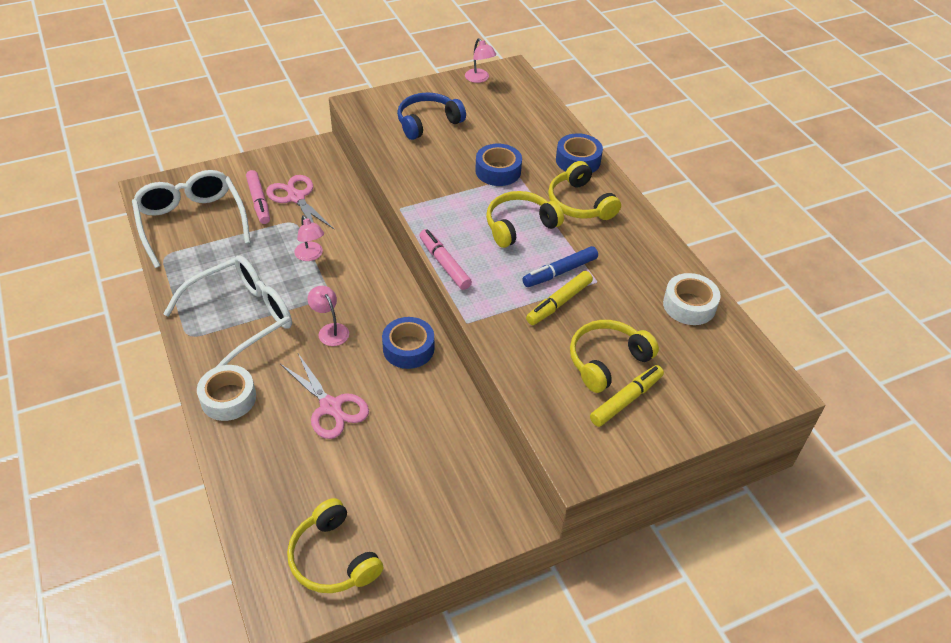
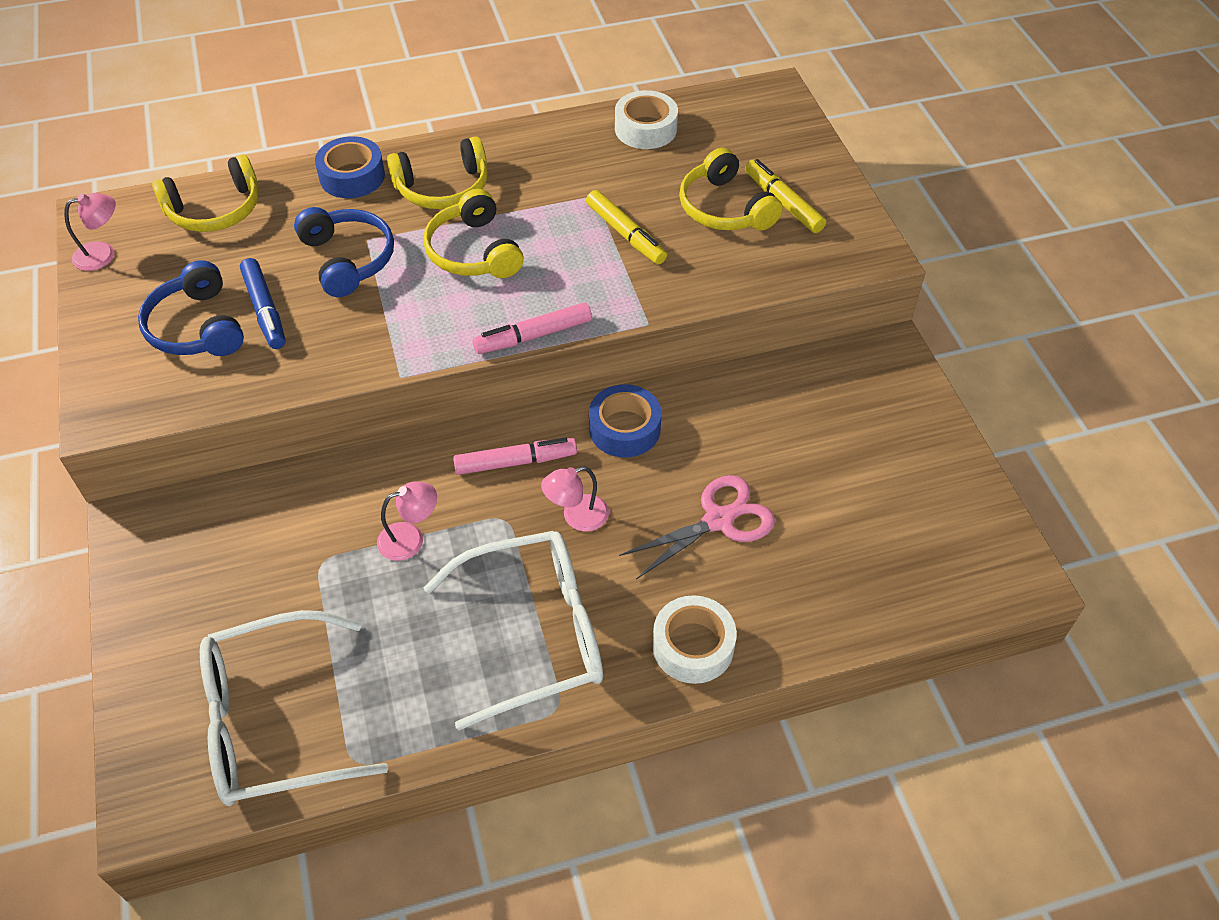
camera: 80 degrees left, 5 degrees up
(241, 318) = (533, 634): white glasses -> white glasses turned 105 degrees clockwise
(259, 201) = (249, 614): pink marker -> pink marker (515, 462)
(296, 197) = (258, 557): pink scissors -> none
(333, 558) = (948, 524): yellow headphones -> yellow headphones (215, 210)
(498, 171) = (348, 259): blue tape -> blue headphones
(560, 272) = (571, 225): blue marker -> blue marker (265, 309)

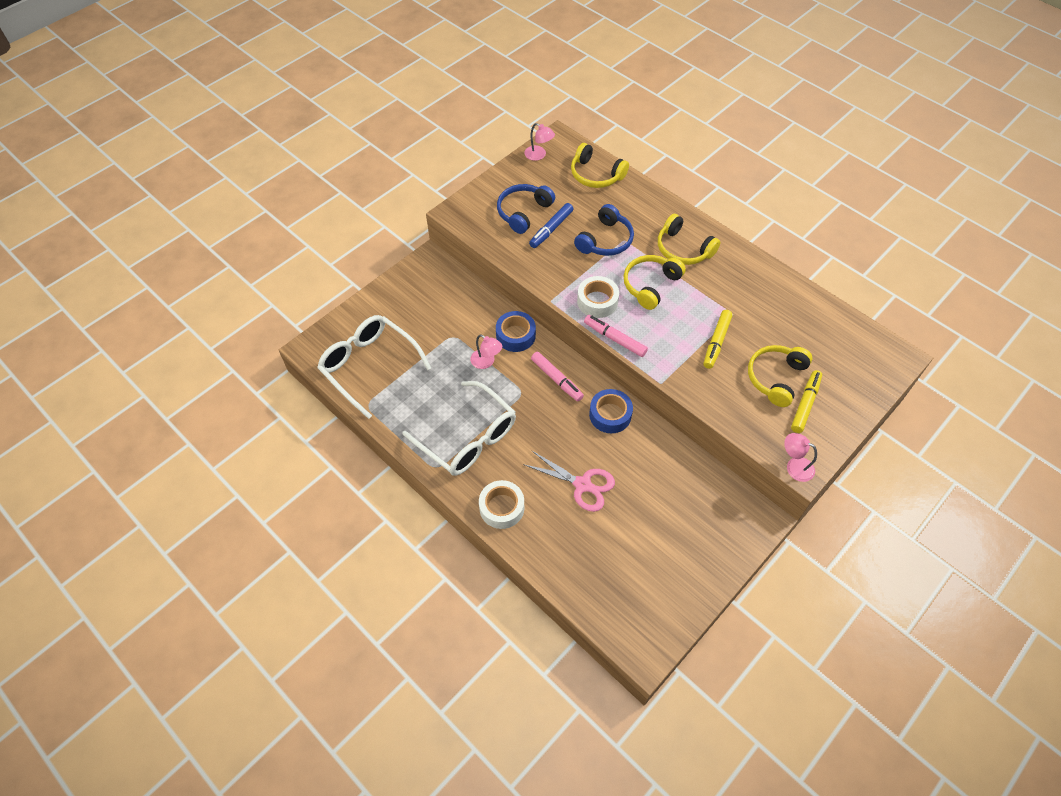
camera: 60 degrees right, 5 degrees up
(352, 176) = (660, 210): blue tape -> blue tape (515, 335)
(576, 517) = (542, 421): pink lamp -> pink lamp (794, 466)
(645, 129) = (807, 311): white tape -> white tape (597, 301)

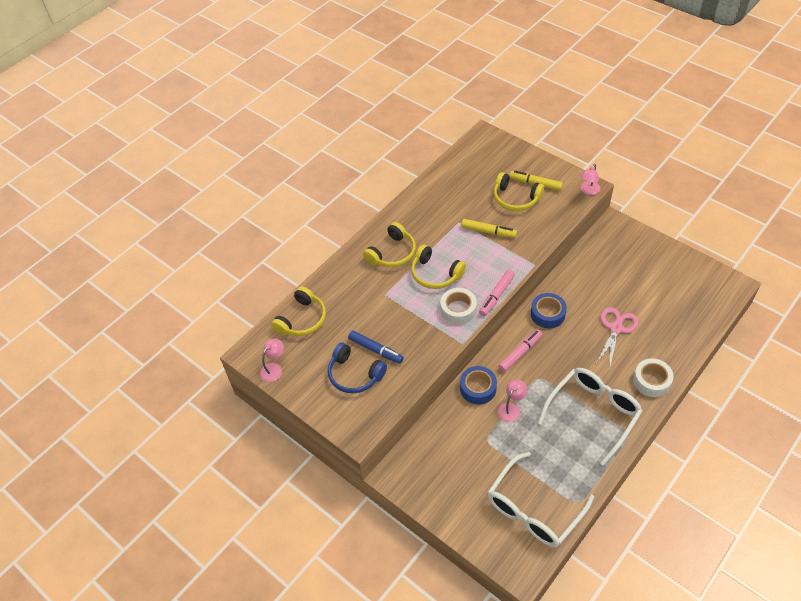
camera: 90 degrees left, 5 degrees down
(605, 240) = (386, 307): blue headphones -> none

